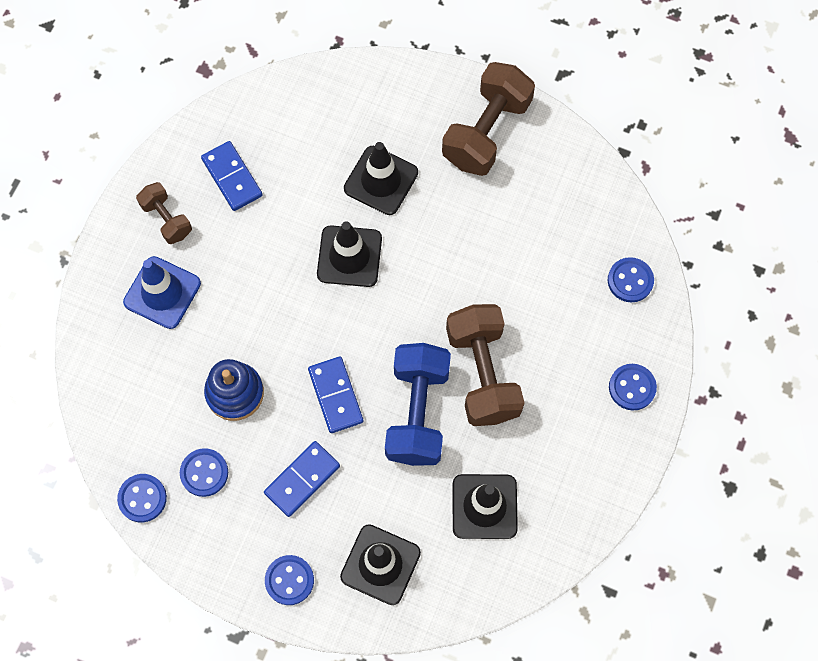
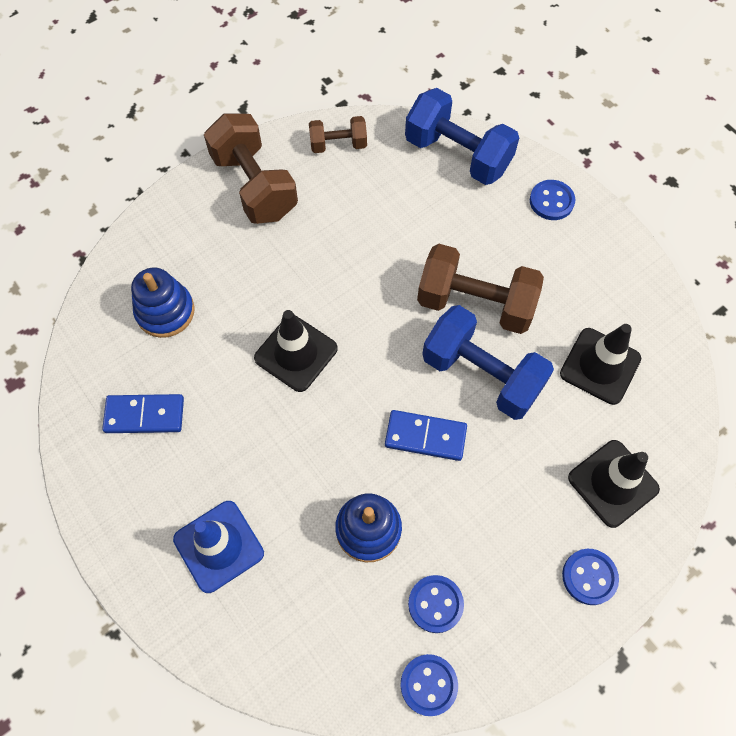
camera: 60 degrees left, 5 degrees down
(167, 219) = (144, 500): brown dumbbell -> brown dumbbell (338, 144)
(302, 479) = (493, 511): blue domino -> none
(326, 137) = (165, 311): none -> blue stacking toy
(381, 180) = (240, 289): black traffic cone -> none
(630, 280) = (457, 155): blue button -> blue dumbbell

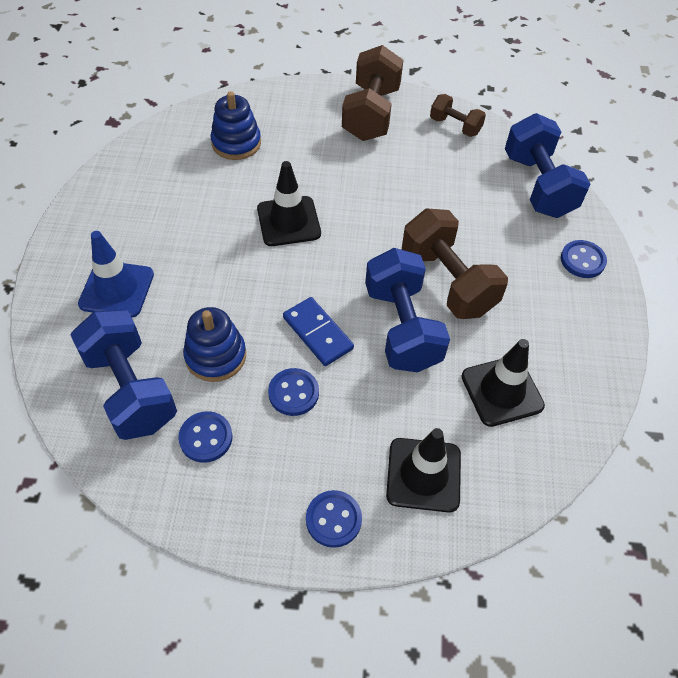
camera: 40 degrees right, 10 degrees down
(145, 415) = (160, 187): blue domino -> none
(333, 621) = (131, 389): none -> blue dumbbell
(428, 685) = (144, 482): blue button -> blue button (293, 393)

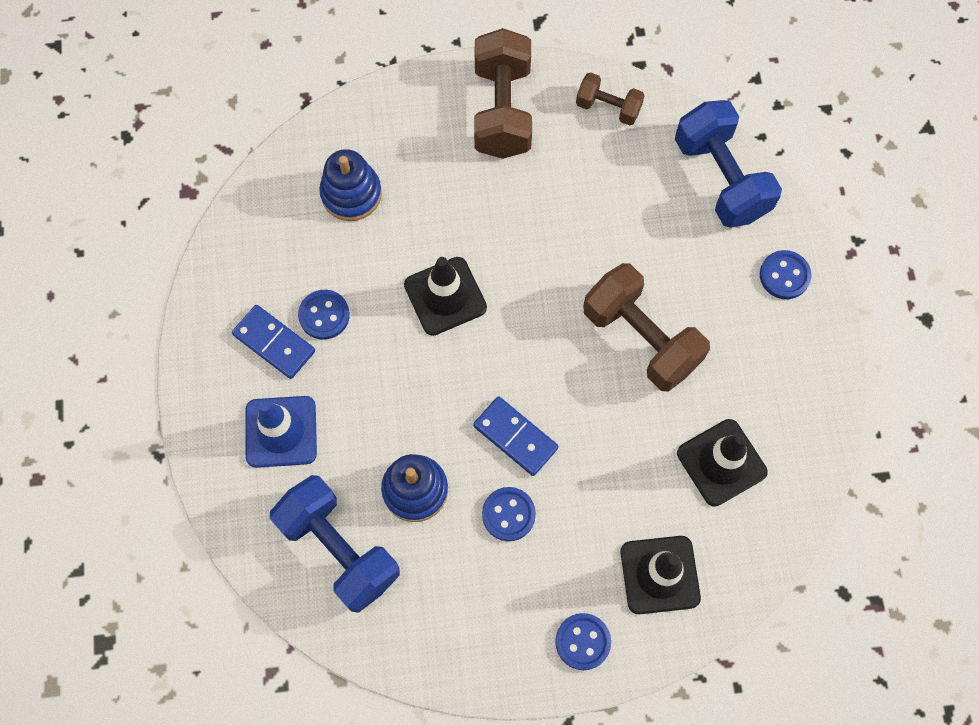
camera: 10 degrees left, 15 degrees up
(137, 226) = (274, 343): none -> blue domino
(206, 438) = (433, 585): blue button -> blue button (324, 315)
(402, 327) = (603, 409): blue dumbbell -> none

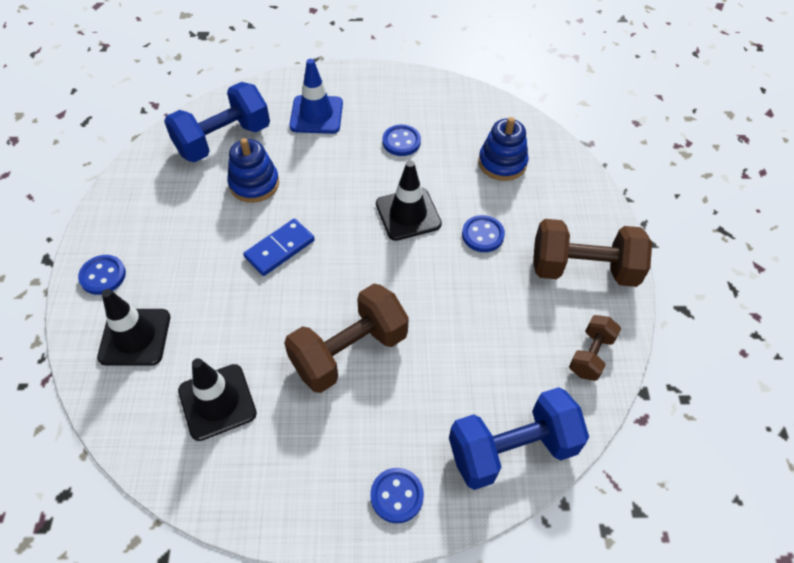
camera: 95 degrees right, 15 degrees down
(274, 343) = (384, 114): blue domino -> none
(508, 514) = (218, 238): blue button -> blue button (483, 235)

